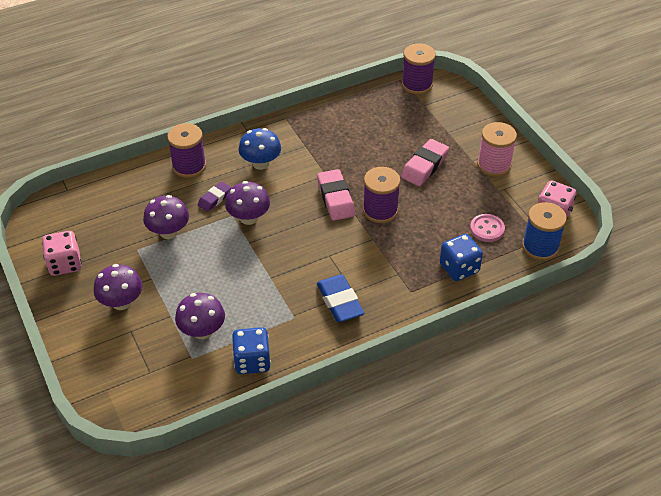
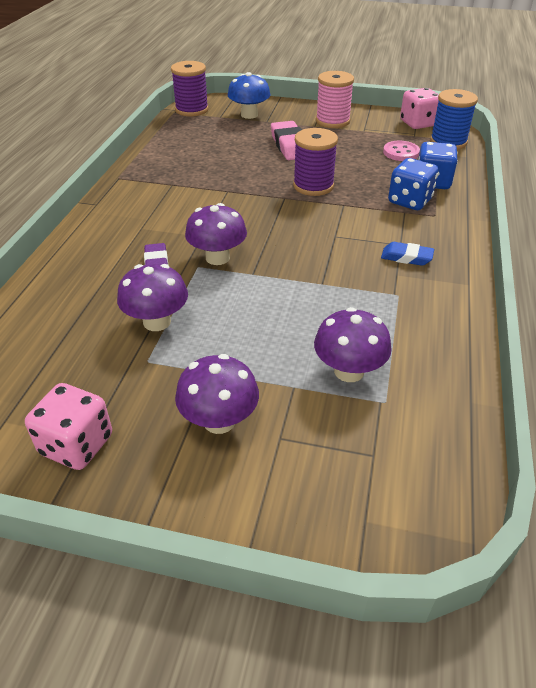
camera: 50 degrees left, 5 degrees down
(189, 166) = (82, 260): purple spool -> none
(252, 361) = (436, 354): blue dice -> blue dice (409, 201)
(261, 163) = (154, 217): blue mushroom -> blue mushroom (249, 115)
(335, 198) = (265, 199): pink eraser -> none
(339, 302) = (406, 257): blue eraser -> blue eraser, size x0.62

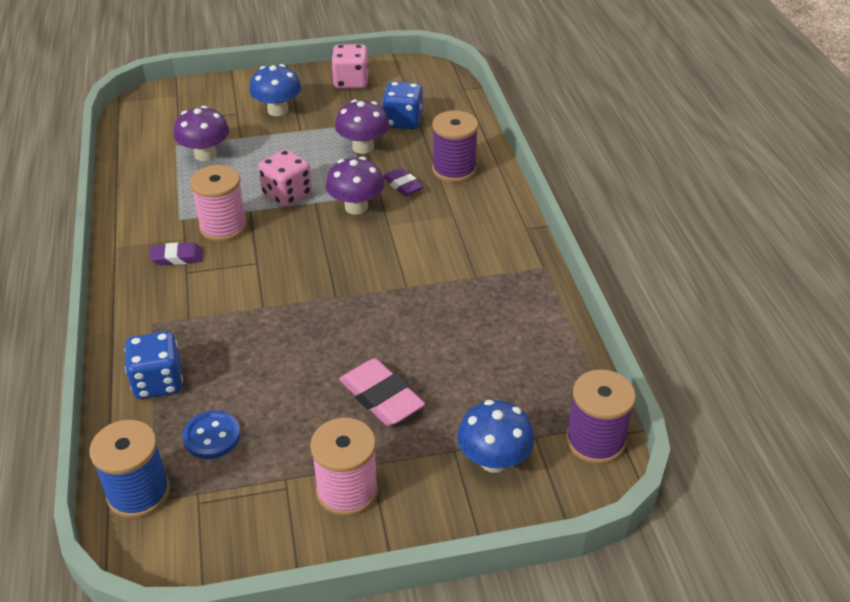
camera: 155 degrees right, 0 degrees up
(219, 421) = (278, 110): purple mushroom -> blue mushroom
(313, 186) = (310, 326): purple spool -> purple spool (454, 170)
(354, 273) = (223, 227): none -> pink spool
(401, 152) = (212, 436): pink button -> blue button
(406, 257) = (177, 257): blue eraser -> purple eraser
(409, 201) = (184, 337): blue dice -> blue dice (403, 121)
(418, 123) = (196, 538): pink dice -> pink dice (287, 194)

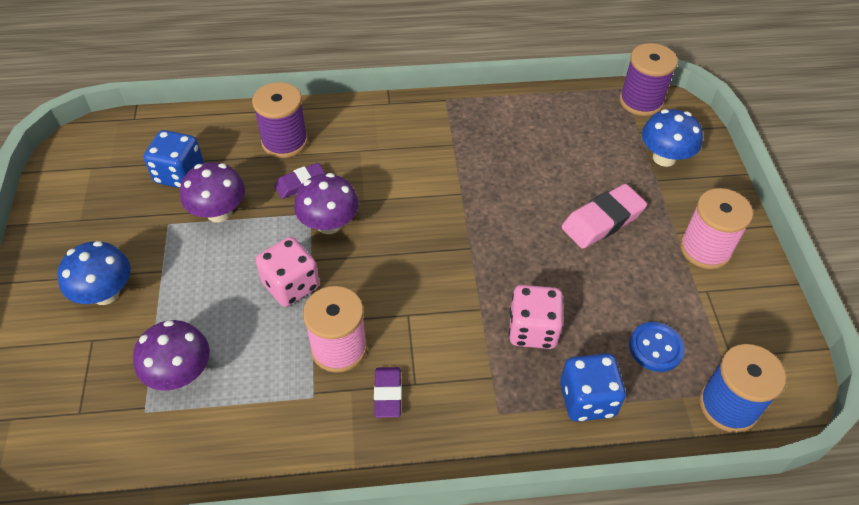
camera: 85 degrees left, 10 degrees up
(351, 82) = (72, 216): pink dice -> pink dice (532, 330)

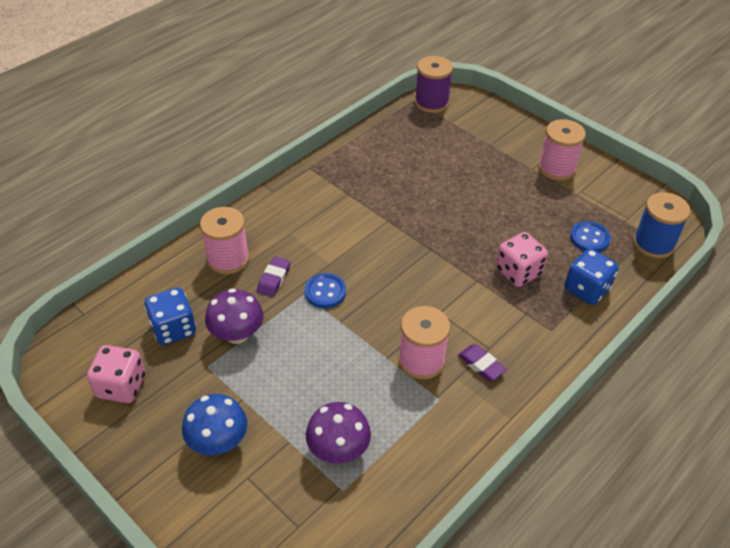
camera: 40 degrees left, 5 degrees down
(285, 142) = (228, 259): purple spool -> pink spool
(291, 285) = (346, 345): pink dice -> pink dice (121, 386)
(329, 224) = (325, 292): purple mushroom -> blue button
(602, 221) = (487, 186): pink eraser -> none
(664, 157) = (480, 129): blue mushroom -> none

